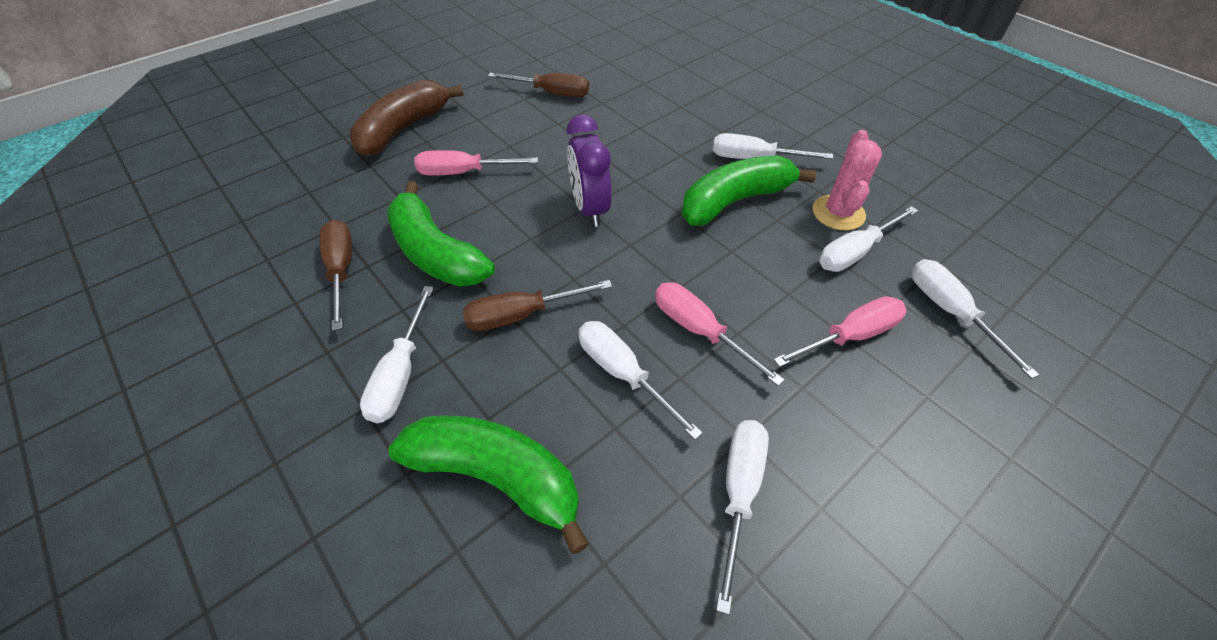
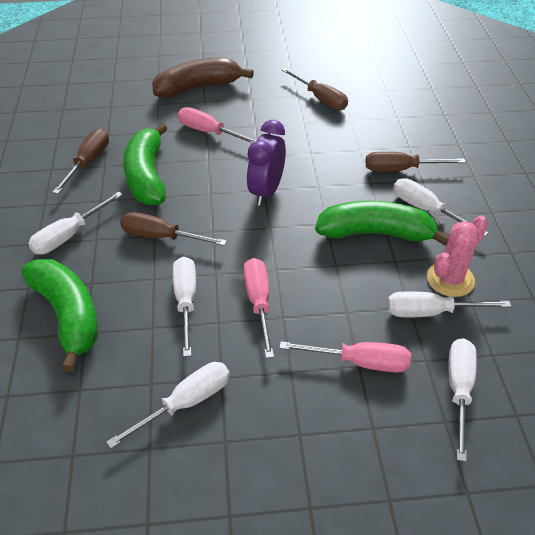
camera: 35 degrees right, 5 degrees down
(695, 131) = (401, 169): none -> brown screwdriver

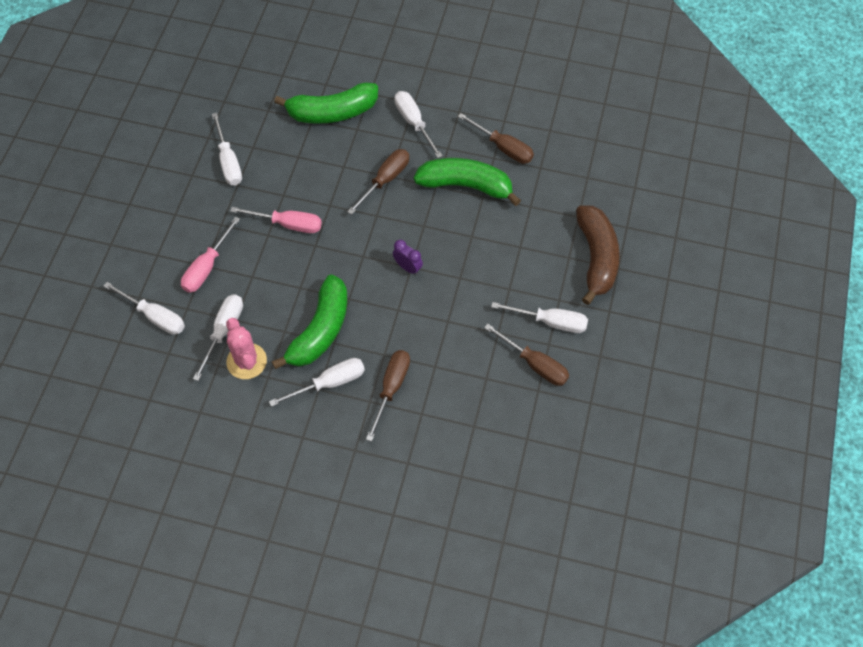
camera: 110 degrees right, 15 degrees up
(186, 301) = (311, 181): white screwdriver -> white screwdriver (550, 322)
(209, 132) = (513, 247): pink screwdriver -> none
(266, 191) = (408, 267): purple clock -> purple clock, size x0.57
(320, 99) = (535, 364): brown screwdriver -> brown screwdriver turned 120 degrees counterclockwise

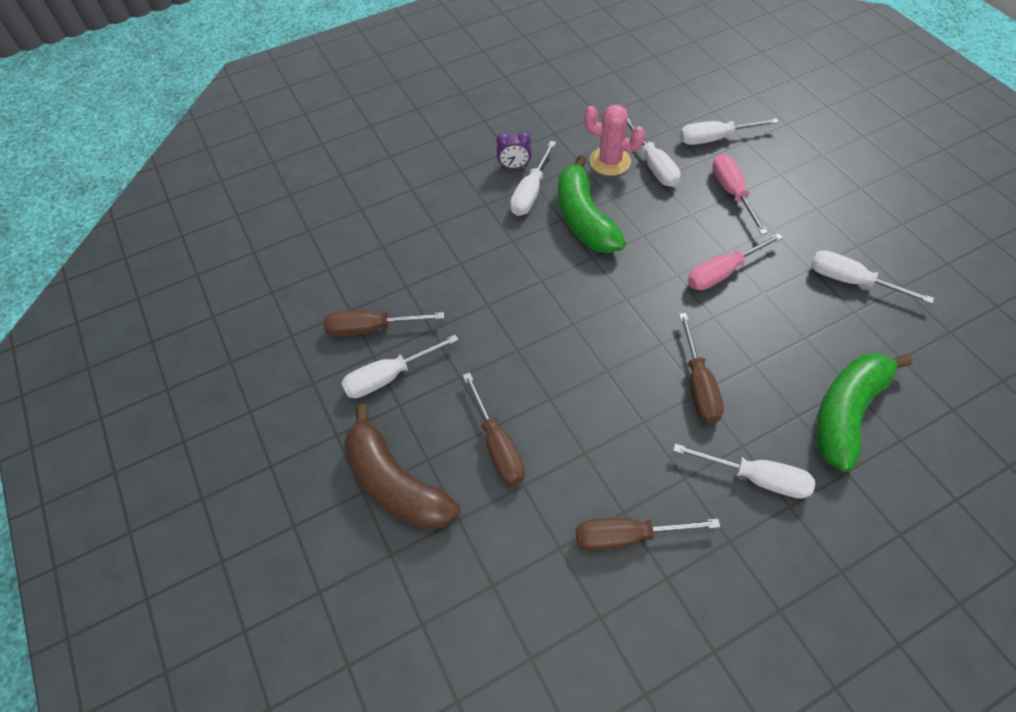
camera: 140 degrees right, 5 degrees down
(391, 388) = (478, 223): brown screwdriver -> brown screwdriver (497, 445)
(408, 267) = (574, 320): purple clock -> purple clock (514, 167)
(466, 186) = (614, 450): green banana -> none

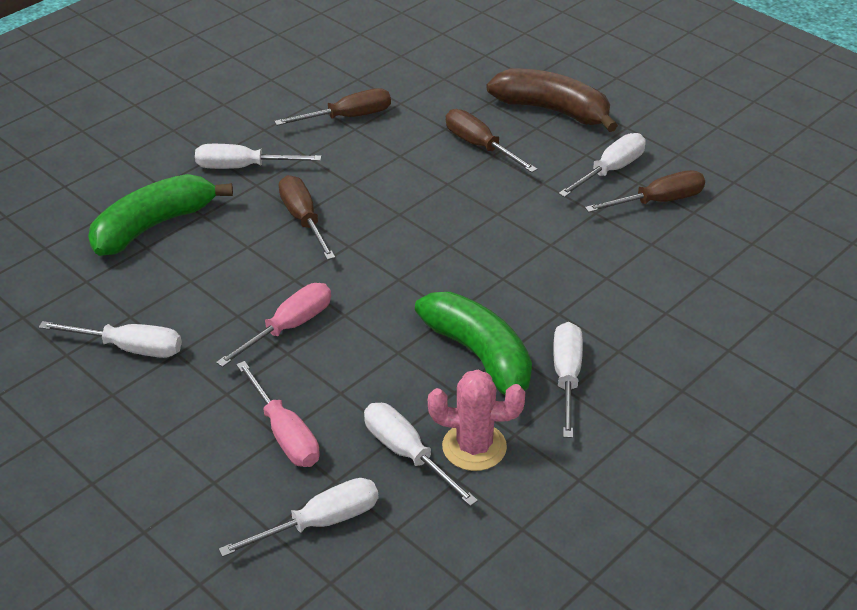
camera: 160 degrees right, 15 degrees down
(514, 167) = (609, 409): purple clock -> none
(847, 412) = (154, 226): green banana -> green banana turned 150 degrees counterclockwise

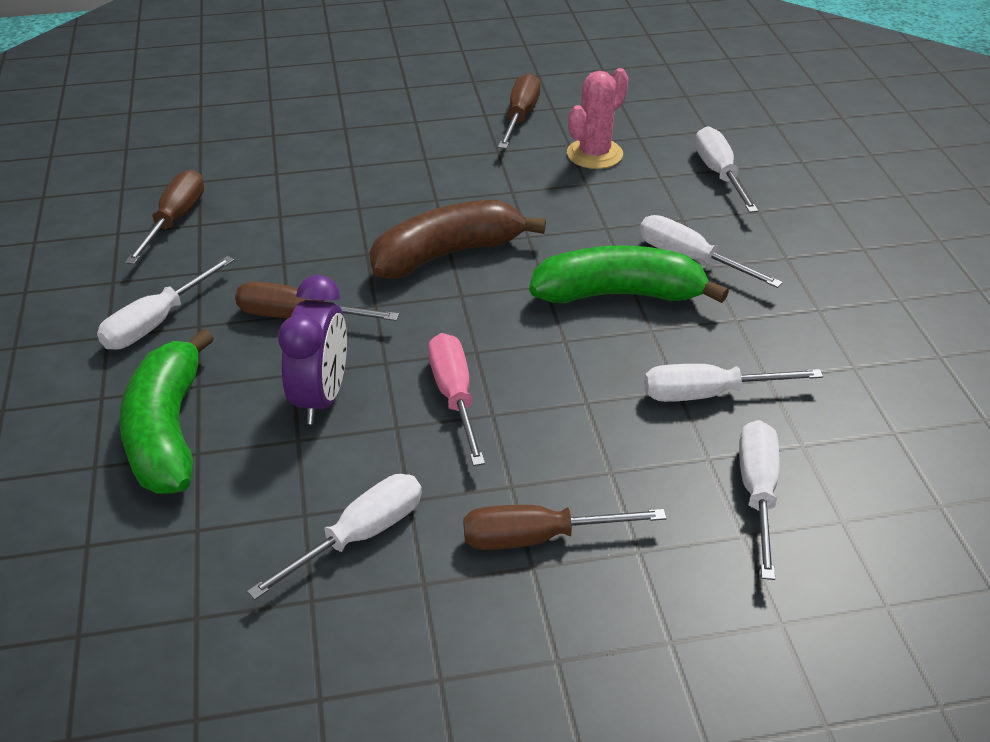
camera: 55 degrees left, 0 degrees up
(236, 270) = (321, 397): none -> purple clock
(285, 434) = (611, 466): pink screwdriver -> none
(474, 447) = (733, 349): pink cactus -> pink cactus (594, 154)
(480, 146) = (329, 167): brown screwdriver -> brown screwdriver (538, 538)
(553, 110) = (333, 109): brown banana -> brown banana (448, 254)
(610, 170) = (452, 119): white screwdriver -> white screwdriver (719, 174)

